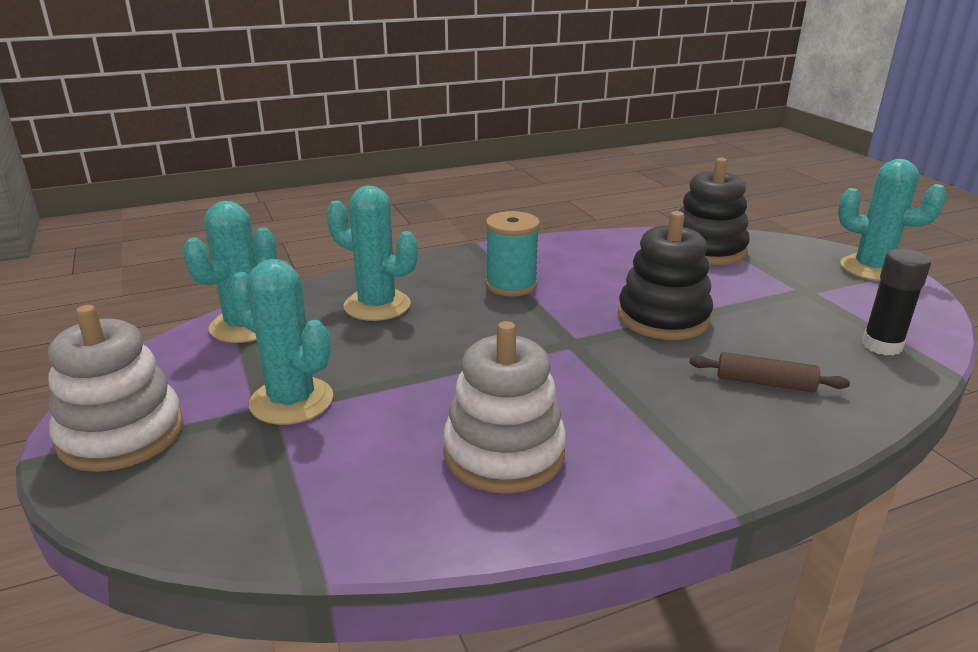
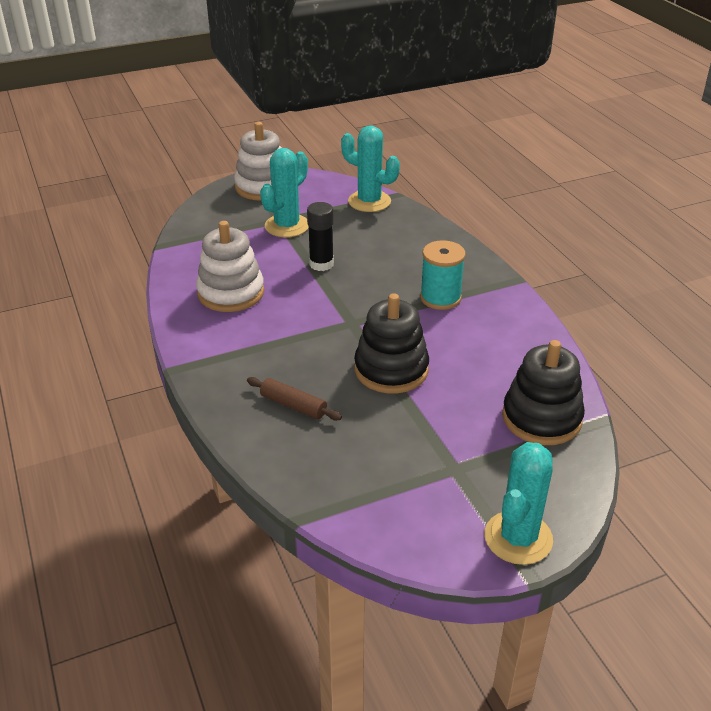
camera: 90 degrees right, 10 degrees up
(377, 305) = (400, 243): turquoise cactus -> none
(765, 383) = (293, 405): brown rolling pin -> brown rolling pin turned 75 degrees counterclockwise
(881, 346) = (347, 488): black glue stick -> black glue stick (321, 264)

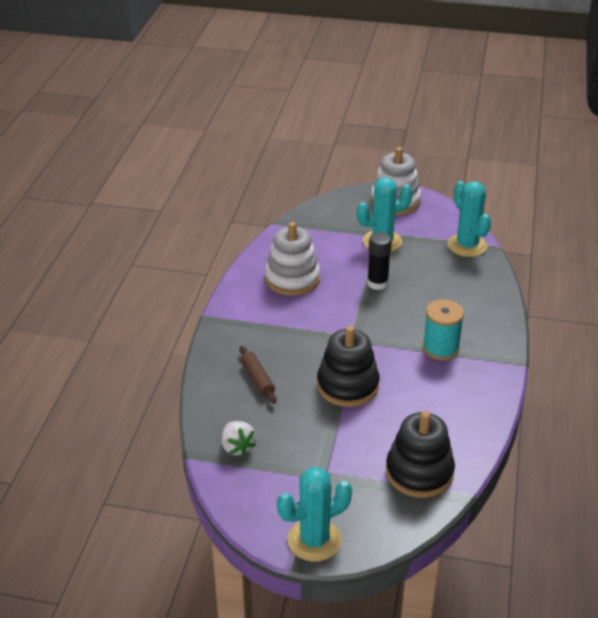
camera: 35 degrees right, 0 degrees up
(343, 485) = (237, 447): none -> white strawberry

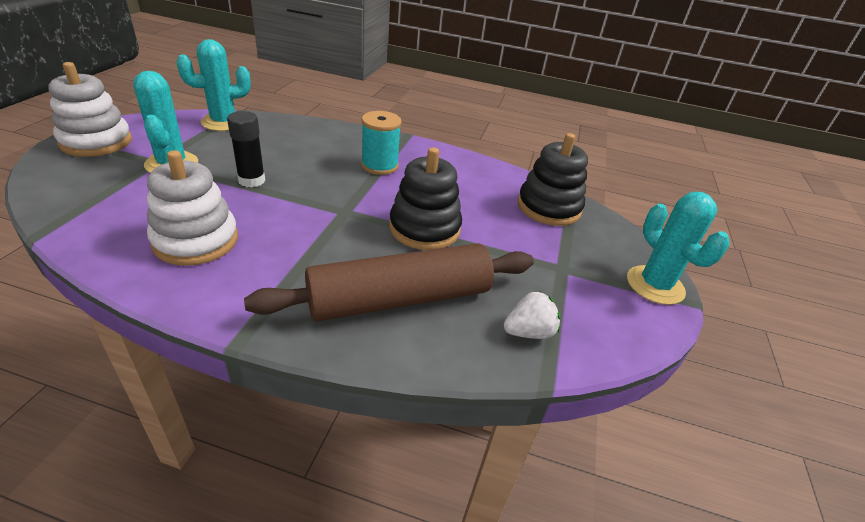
camera: 90 degrees left, 0 degrees up
(257, 379) = (400, 299): brown rolling pin -> brown rolling pin, size x2.34

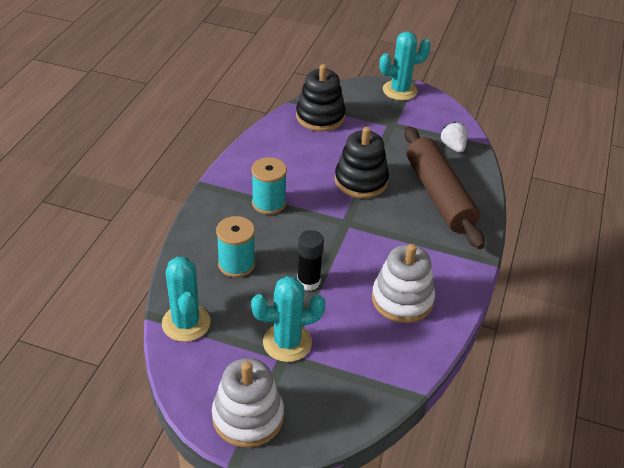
camera: 85 degrees left, 5 degrees up
(290, 145) = (236, 264): none -> turquoise spool

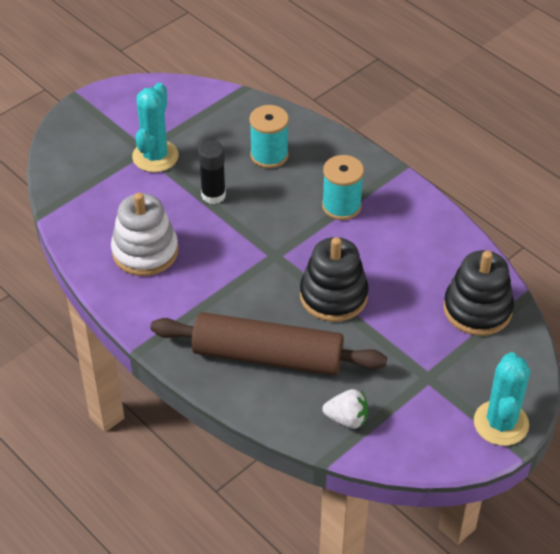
camera: 120 degrees right, 5 degrees up
(186, 323) = (221, 105): turquoise cactus -> none
(248, 417) = (103, 111): white stacking toy -> none

